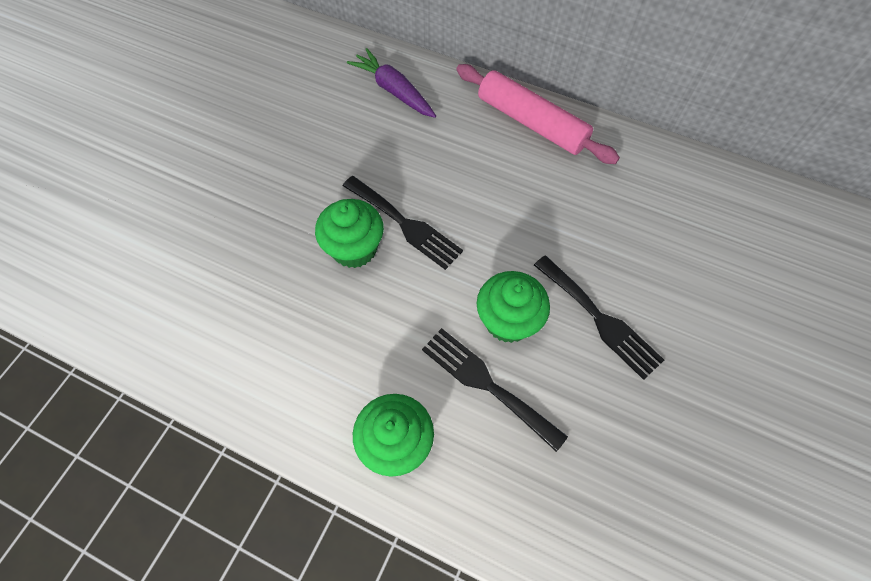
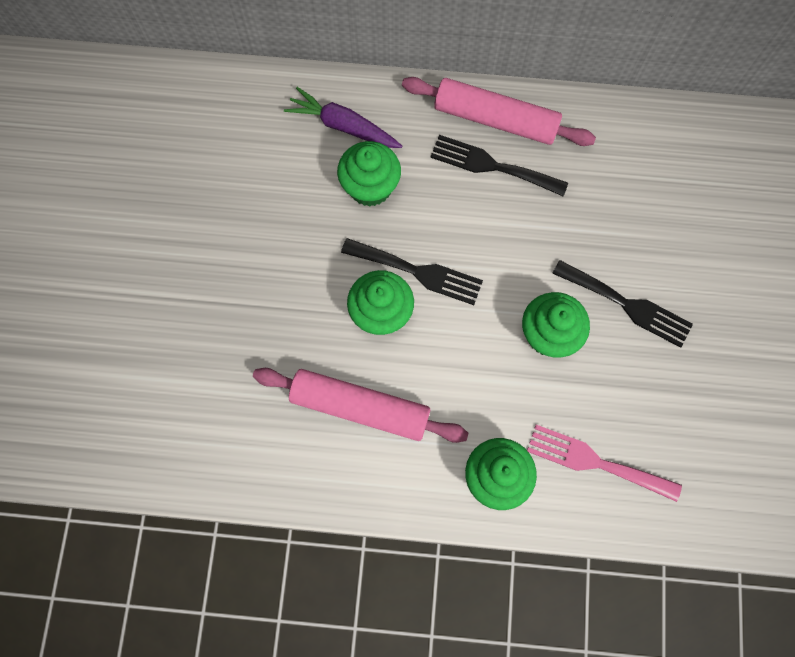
camera: 20 degrees left, 10 degrees up
(294, 325) = (360, 407): none -> pink rolling pin
(394, 143) = (370, 187): none -> green cupcake
(486, 384) = (551, 399): black fork -> black fork (492, 166)
(508, 466) = (595, 462): none -> pink fork

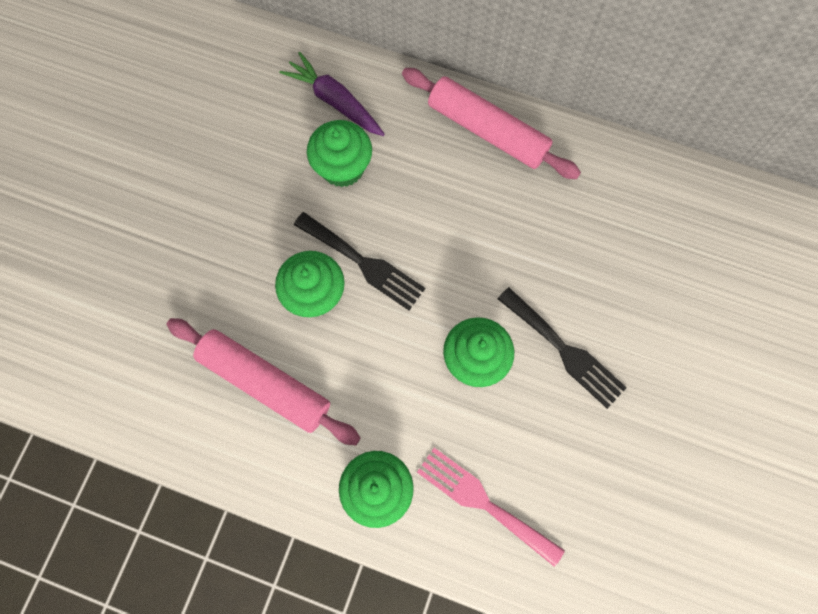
camera: 15 degrees right, 0 degrees up
(492, 166) = (470, 176): black fork -> none

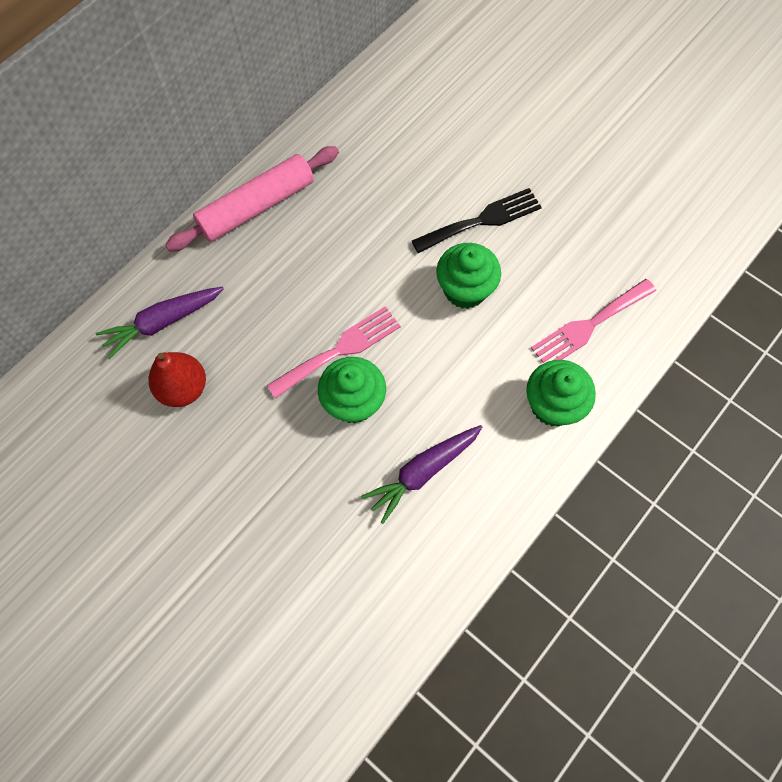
camera: 70 degrees left, 5 degrees down
(265, 383) = (422, 472): pink rolling pin -> purple carrot
(278, 144) = (183, 388): none -> red pear
(342, 167) = (236, 337): green cupcake -> none
(363, 263) = (340, 350): black fork -> pink fork

